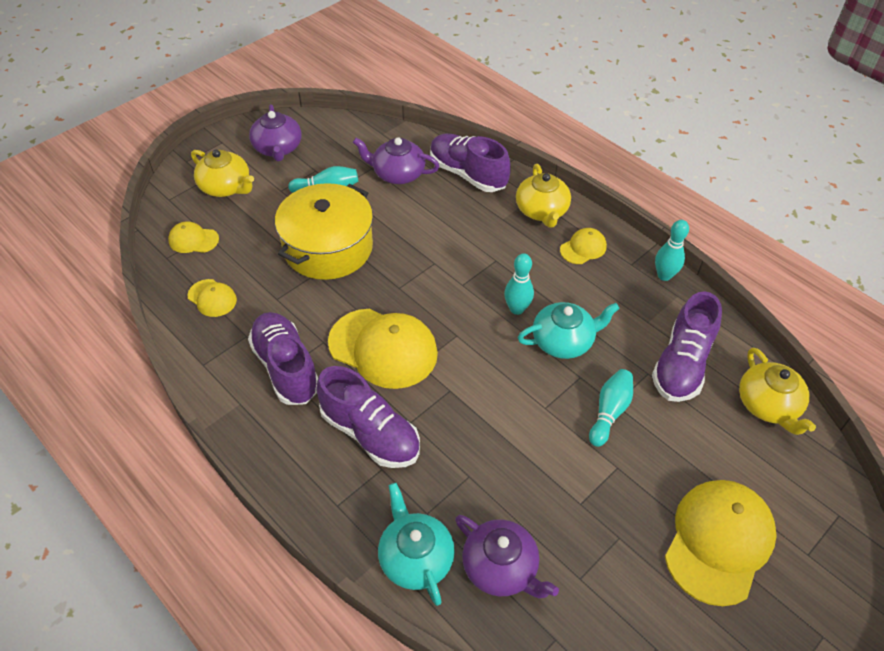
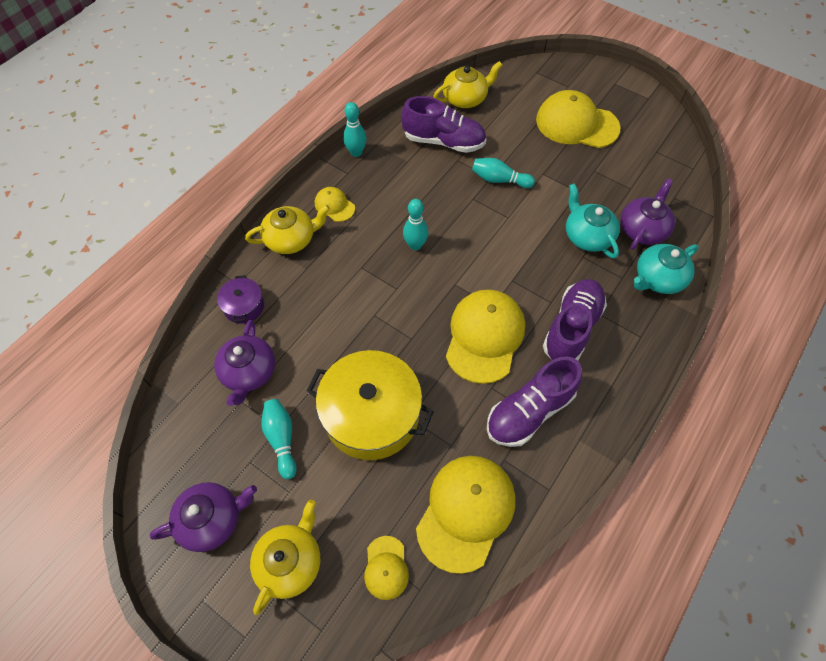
camera: 100 degrees left, 10 degrees up
(212, 298) = (466, 512): yellow cap -> yellow cap, size x2.04
(467, 174) = (244, 306): purple shoe -> purple pot
(563, 341) = (441, 211): turquoise teapot -> turquoise teapot (587, 236)

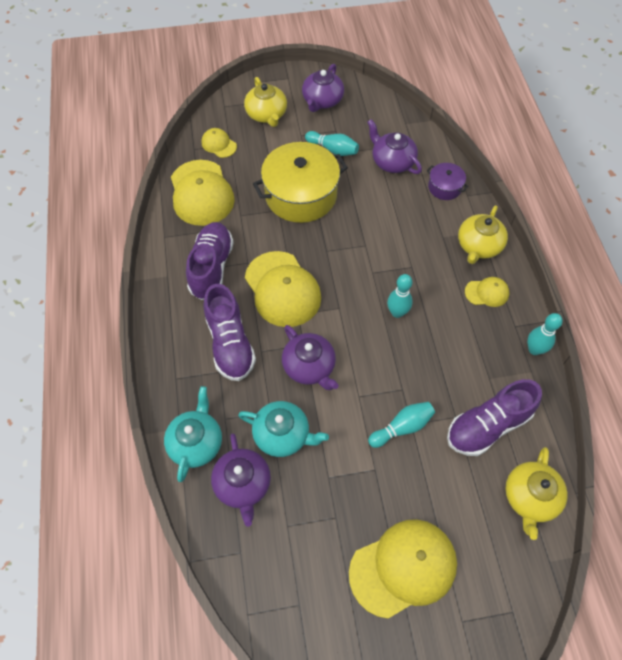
camera: 135 degrees right, 0 degrees up
(523, 262) = (309, 367): none -> purple teapot

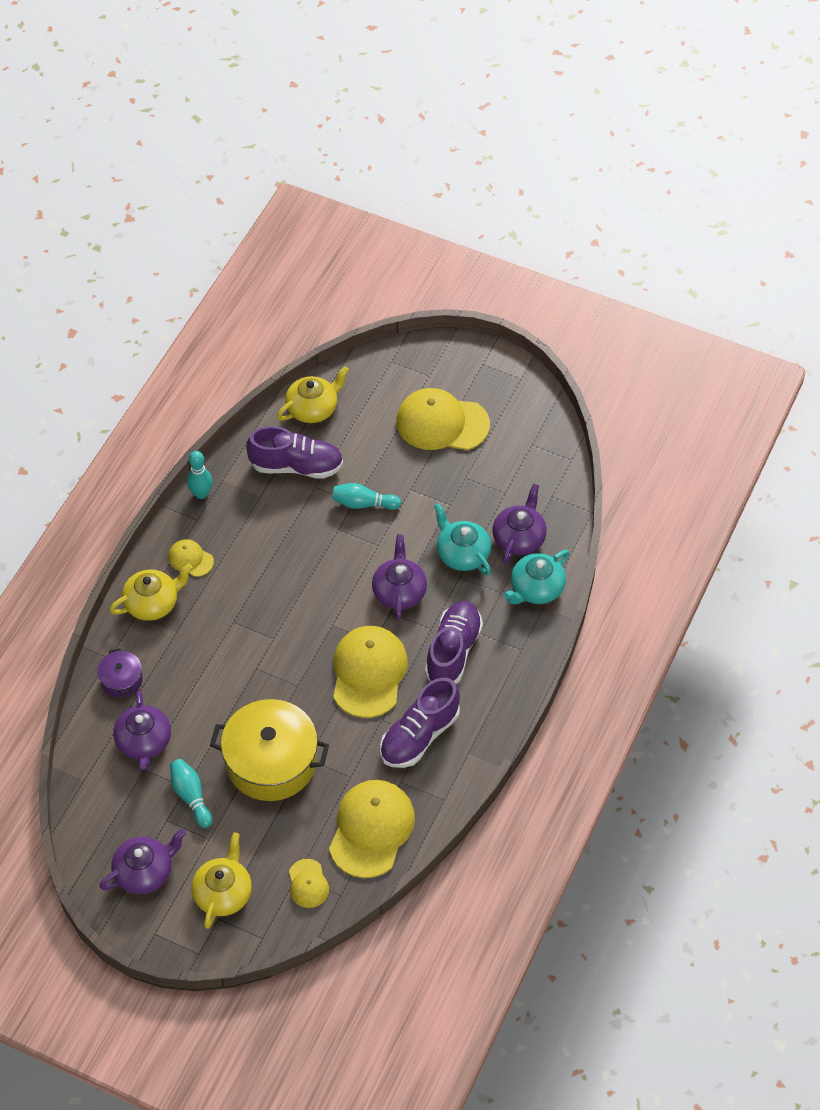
camera: 145 degrees left, 5 degrees down
(397, 312) = (285, 590): turquoise bowling pin -> none

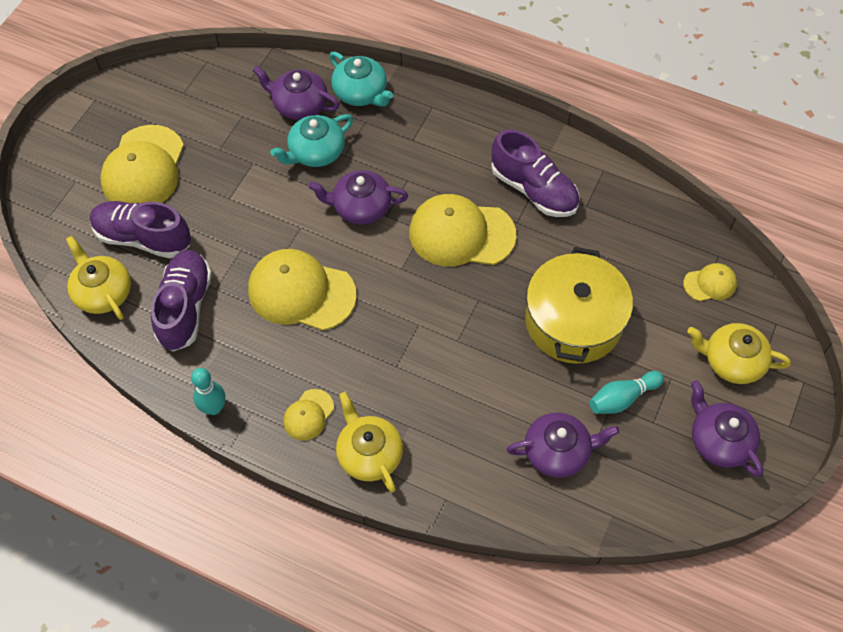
camera: 90 degrees left, 5 degrees up
(121, 680) = (476, 482): purple pot -> none
(363, 503) = (244, 240): turquoise bowling pin -> none
(371, 829) = (642, 230): yellow cap -> yellow cap (301, 292)
(453, 651) = (434, 161): purple shoe -> purple shoe (143, 238)

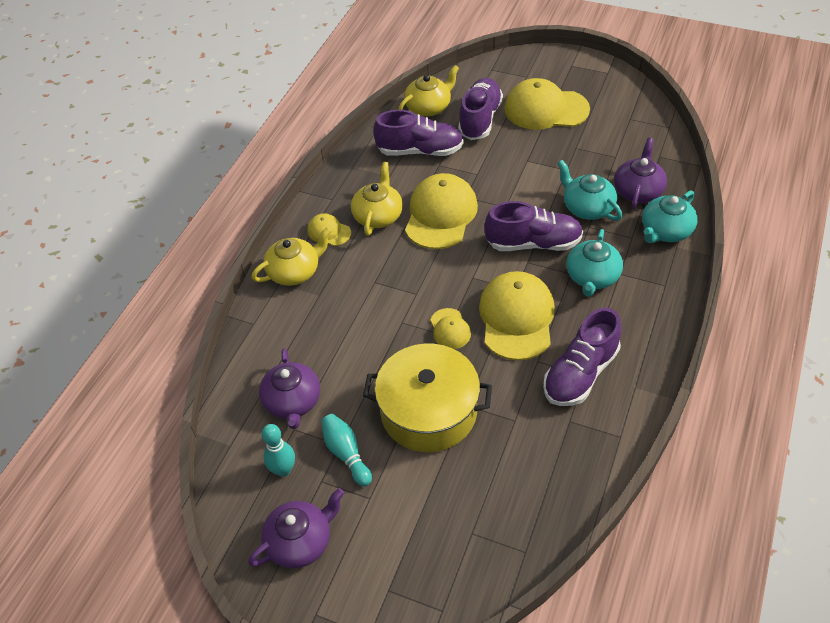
camera: 90 degrees right, 10 degrees down
(214, 408) = (335, 178): turquoise bowling pin -> turquoise bowling pin (283, 470)
(360, 207) = (533, 243): purple teapot -> purple shoe
(414, 162) = (592, 277): none -> turquoise teapot
(710, 283) = (487, 541): yellow cap -> yellow cap (450, 329)
(731, 361) = (391, 559): yellow teapot -> yellow teapot (378, 215)

